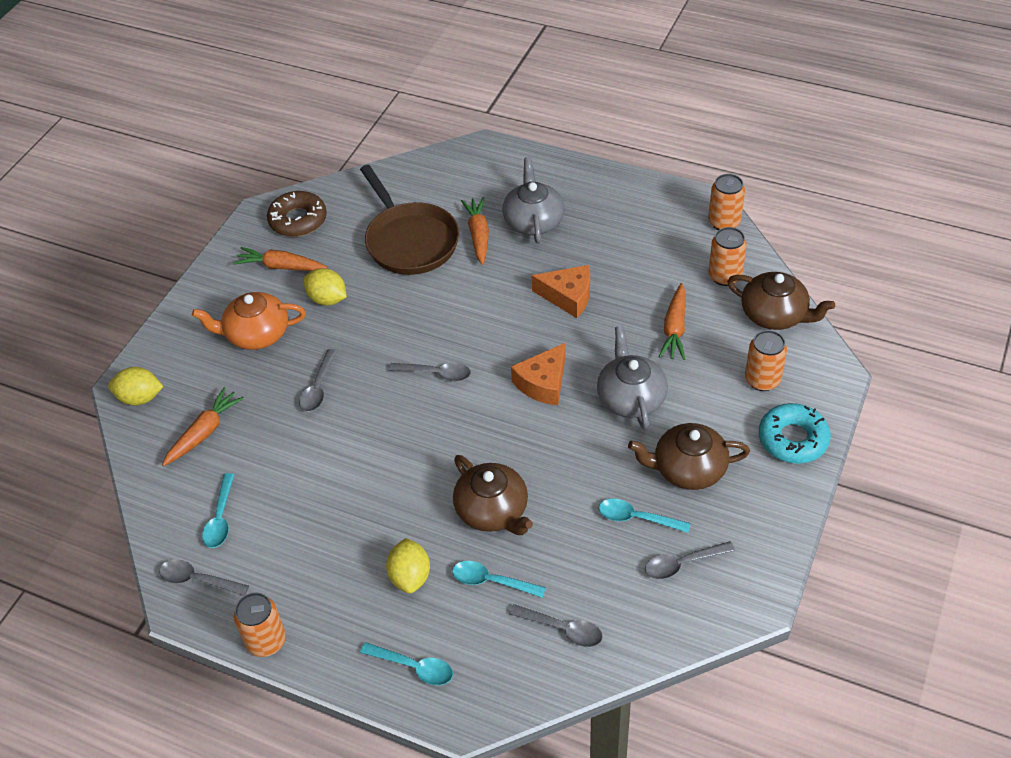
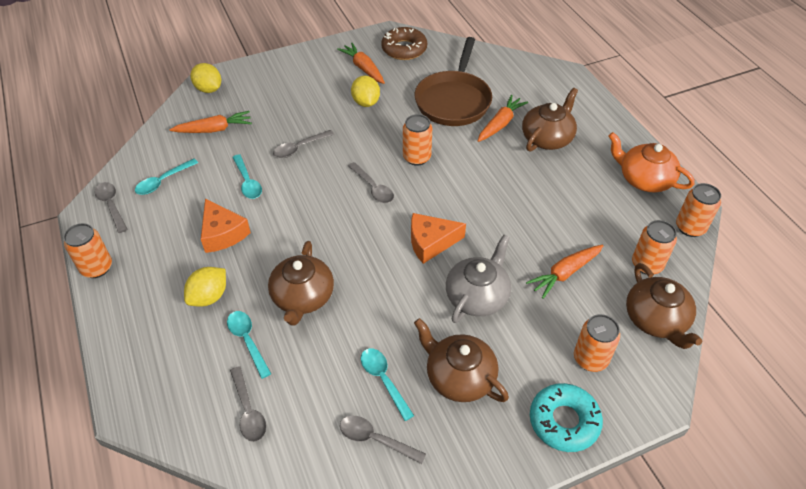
camera: 40 degrees right, 0 degrees up
(256, 334) = (305, 96): orange teapot -> orange teapot (644, 179)
(413, 667) = (142, 353): turquoise spoon -> turquoise spoon (247, 182)
(441, 318) = (416, 157): none -> orange can
(533, 221) = (547, 138): grey teapot -> brown teapot
(568, 296) = (513, 200): orange cheese -> orange cheese (222, 233)

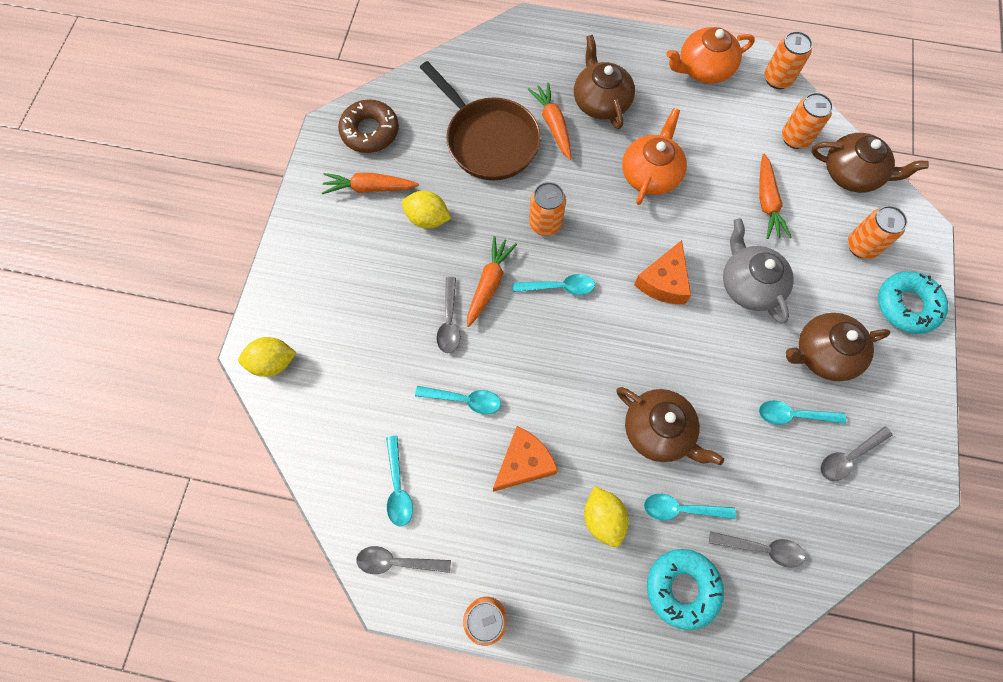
camera: 55 degrees left, 20 degrees up
(182, 371) = (682, 588): none -> turquoise donut
(214, 129) = (351, 391): orange carrot -> orange carrot (489, 283)
(222, 233) = (524, 463): orange cheese -> orange cheese turned 45 degrees counterclockwise
(373, 188) = (559, 287): grey spoon -> turquoise spoon
(516, 192) = (650, 174): none -> orange teapot

